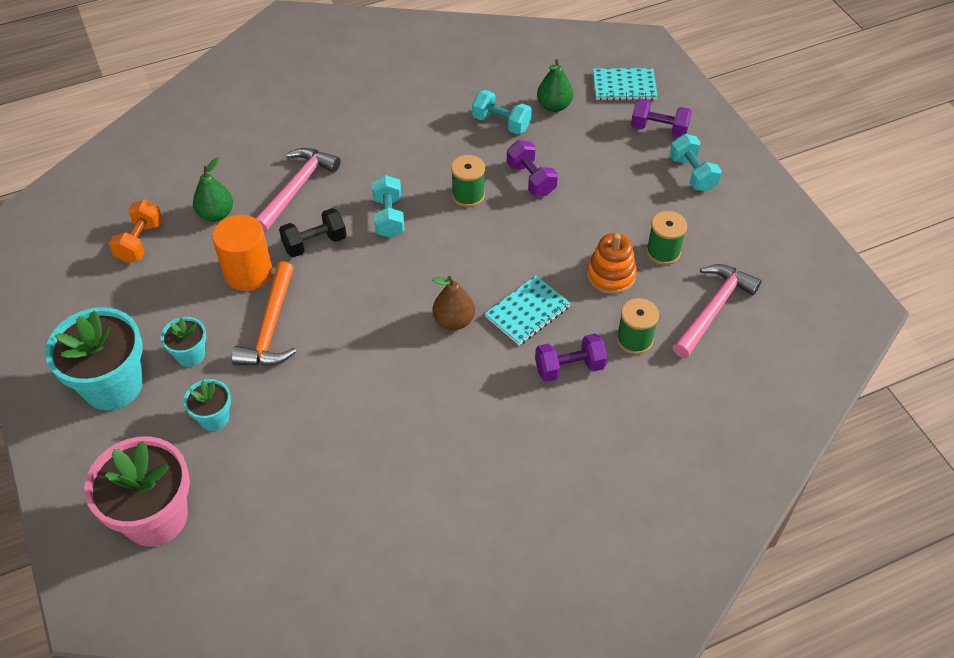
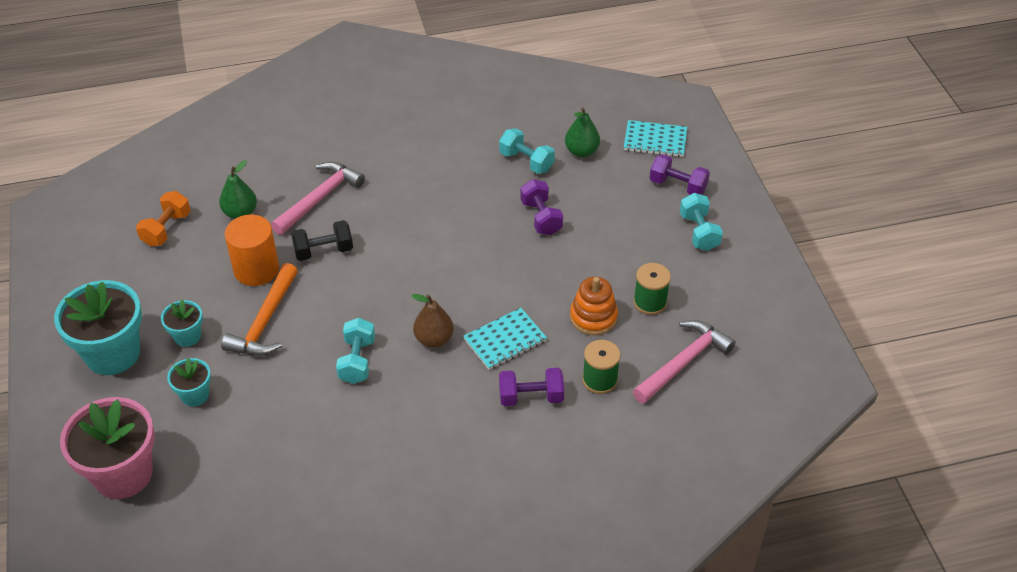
camera: 10 degrees right, 5 degrees down
(389, 217) = (398, 236): turquoise dumbbell -> turquoise dumbbell (357, 361)
(468, 195) = (477, 225): green spool -> none

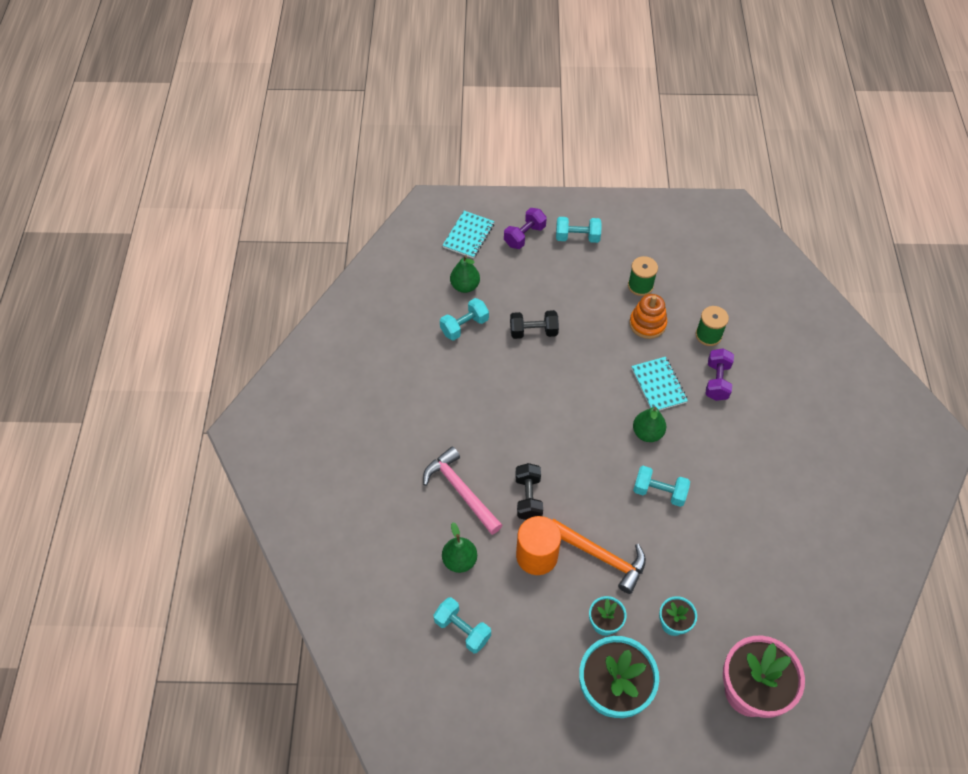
camera: 75 degrees left, 10 degrees up
(166, 229) = (462, 630): orange dumbbell -> turquoise dumbbell
(434, 339) = (647, 433): brown pear -> green pear
(541, 218) = (533, 331): purple dumbbell -> black dumbbell
(683, 362) = (701, 282): pink hammer -> none

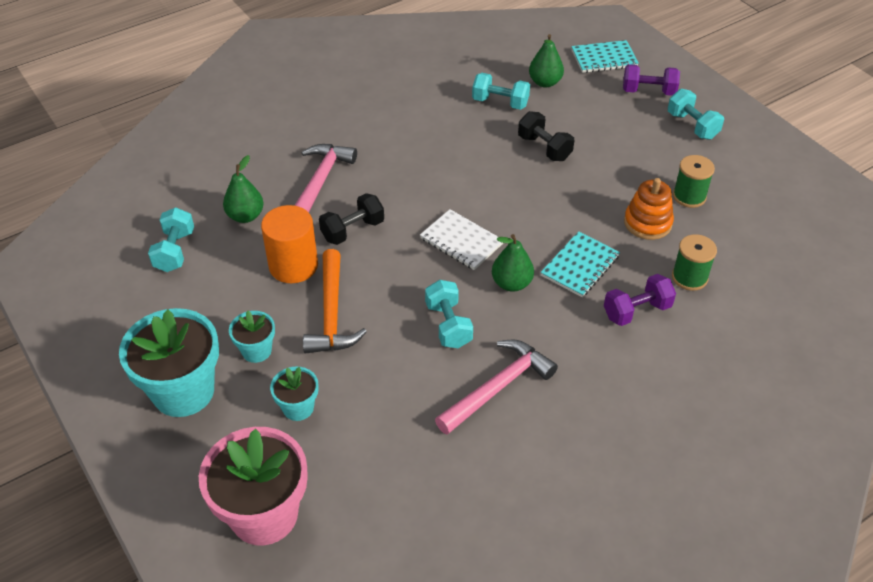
camera: 55 degrees right, 10 degrees down
(588, 437) = (461, 241): none -> white notebook
(729, 496) = (498, 387): none -> pink hammer

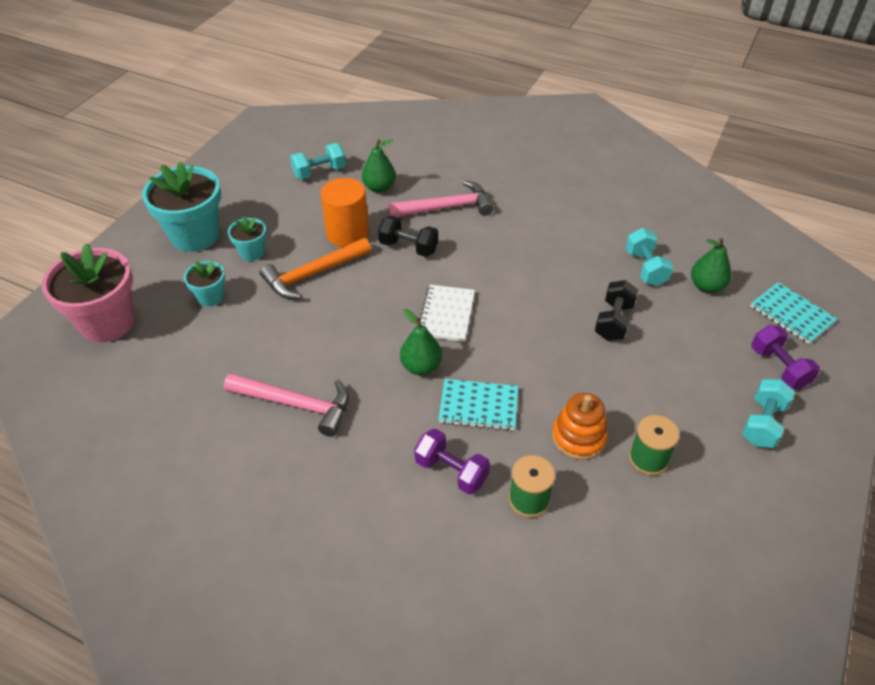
camera: 60 degrees right, 0 degrees up
(448, 325) = (345, 345): turquoise dumbbell -> none

